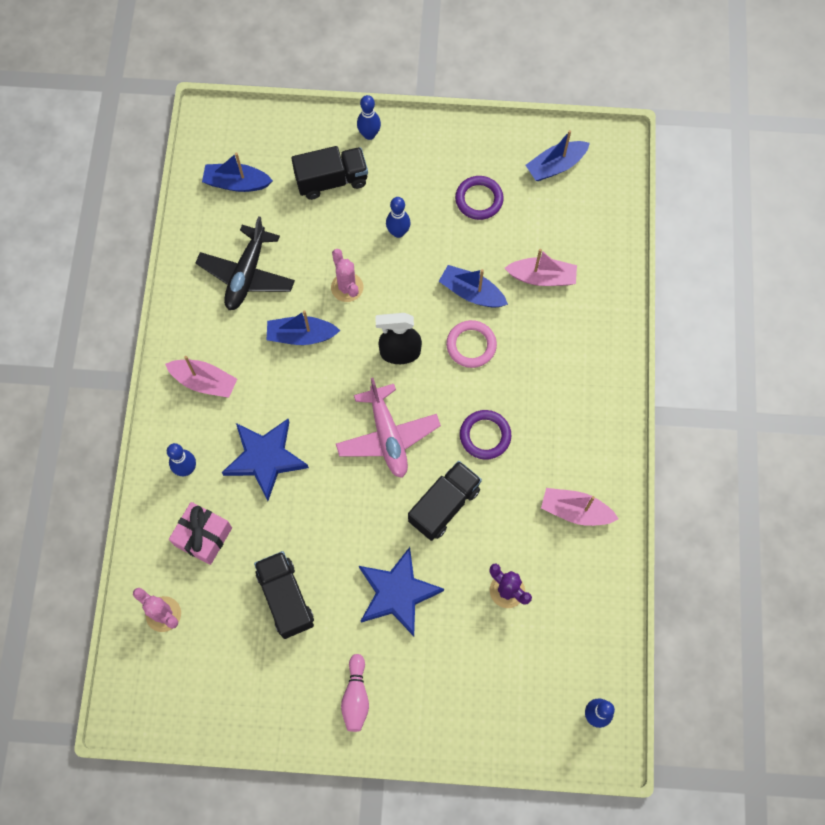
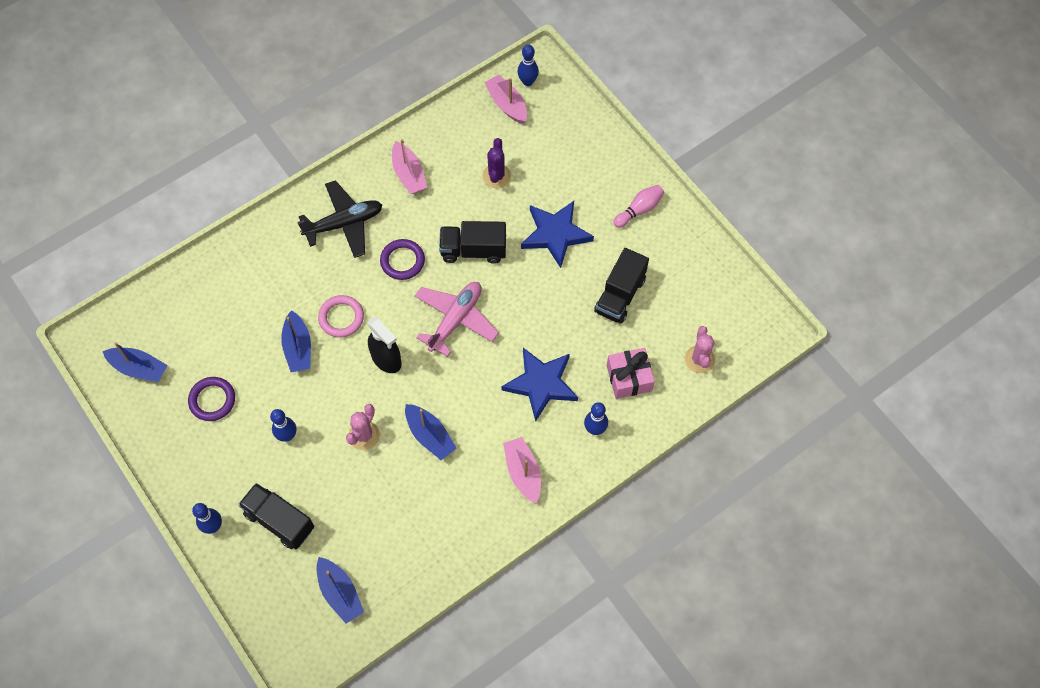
camera: 130 degrees left, 5 degrees down
(247, 274) = (413, 516): black plane -> black plane (344, 223)
(542, 277) = (247, 311): pink boat -> pink boat (507, 104)

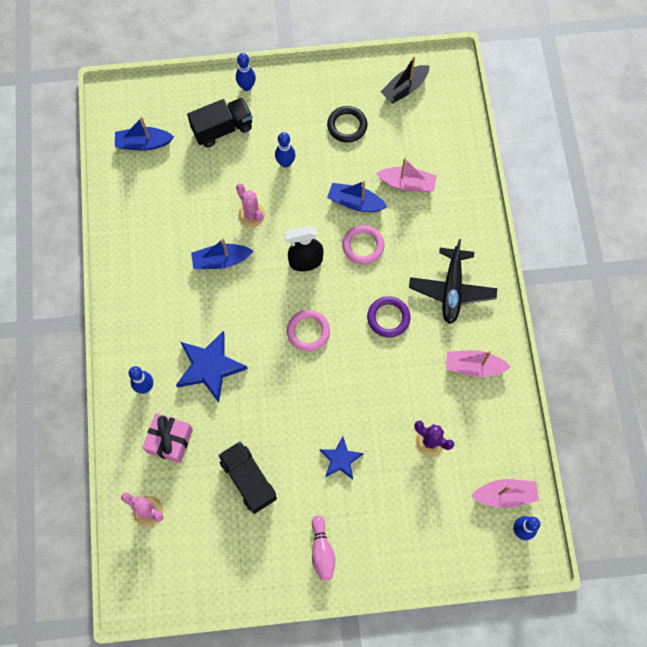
camera: 120 degrees right, 5 degrees up
(139, 368) = (404, 89): blue boat -> black boat
(212, 400) = (347, 126): purple ring -> black ring
(456, 320) = (308, 331): pink plane -> pink ring
(473, 250) = (365, 380): black truck -> none
(523, 472) = (147, 312): pink boat -> pink boat (407, 184)
(555, 234) = (340, 459): blue star -> blue star, size x0.59

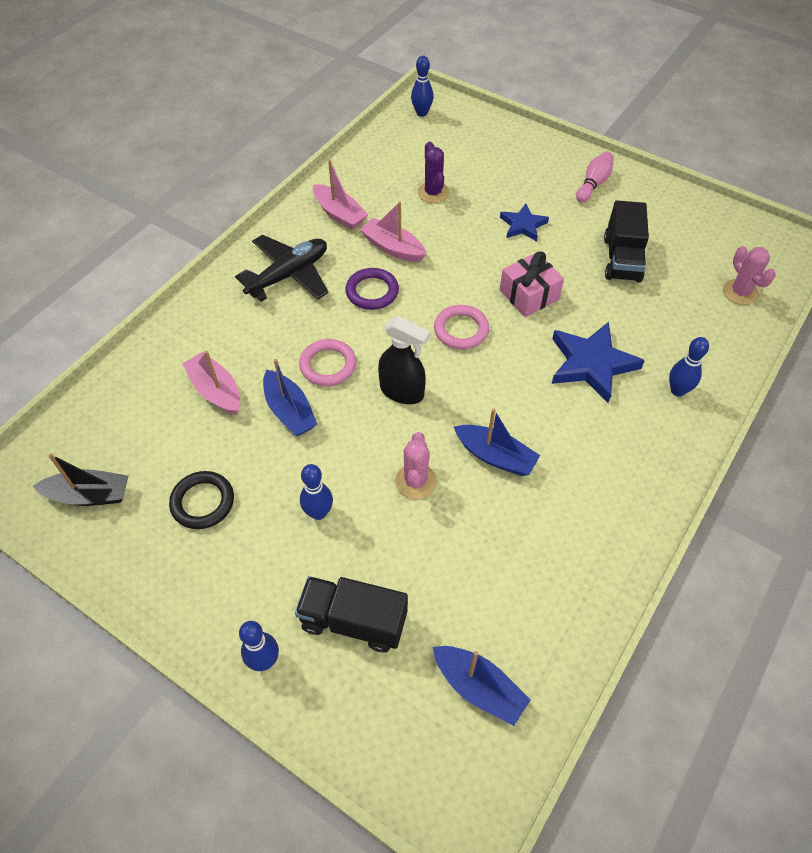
camera: 140 degrees left, 15 degrees down
(170, 441) = (681, 330): pink gift -> pink gift (529, 295)
(504, 495) = (411, 134): pink boat -> pink boat (393, 248)

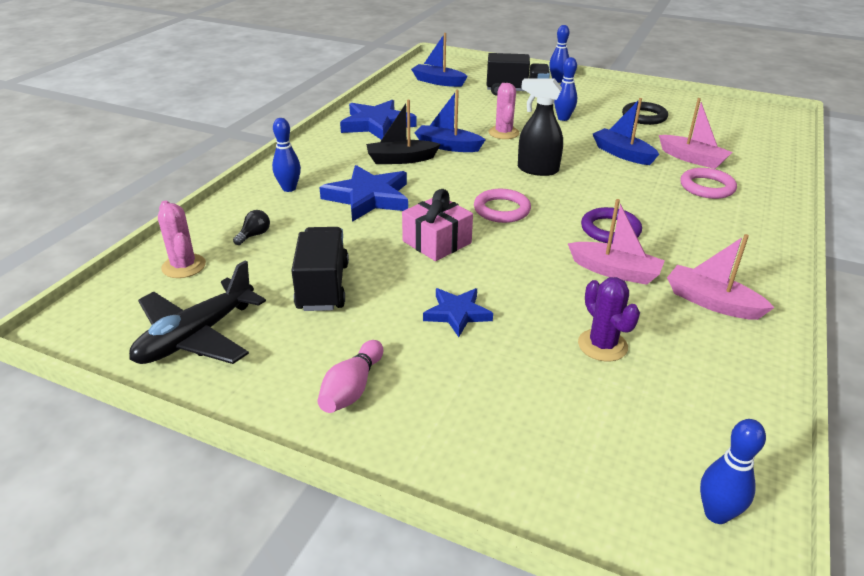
camera: 170 degrees right, 20 degrees down
(89, 495) = (721, 114): black boat -> black boat (401, 159)
(289, 275) = (711, 235): black plane -> black plane (196, 336)
(328, 365) = (612, 178): pink ring -> pink ring (707, 187)
(587, 530) = (377, 124): none -> blue star
(692, 322) = (254, 235): none -> black light bulb

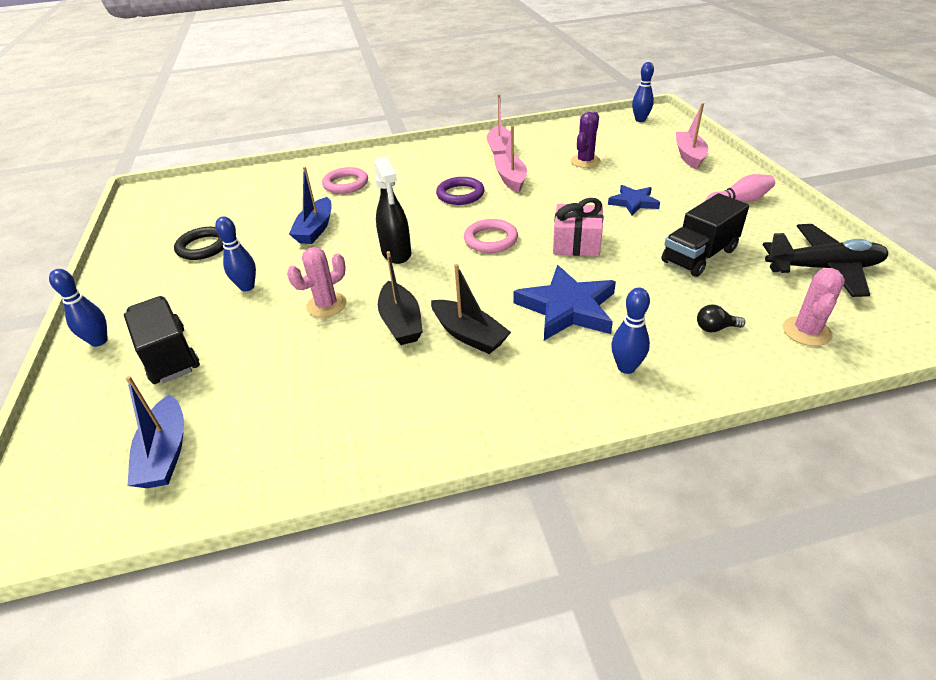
camera: 125 degrees left, 5 degrees up
(377, 124) = (396, 412): blue star -> none
(447, 146) = (401, 322): blue boat -> black boat
(692, 159) = (294, 201): pink boat -> pink boat (689, 156)

